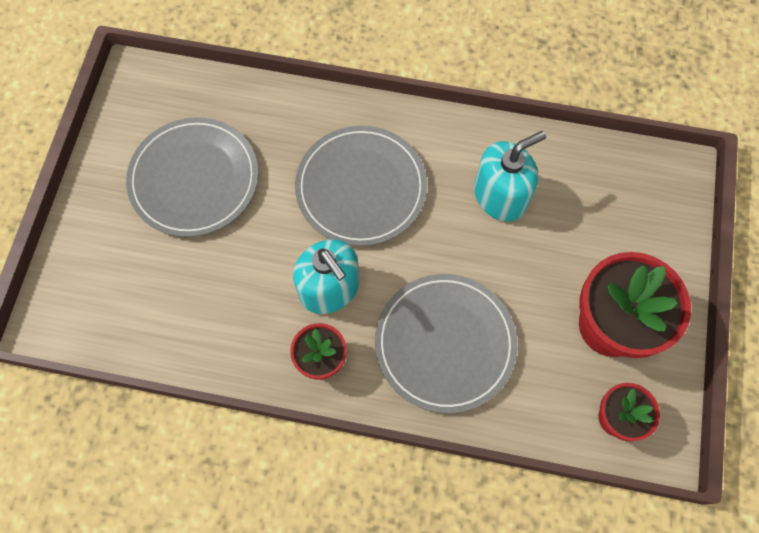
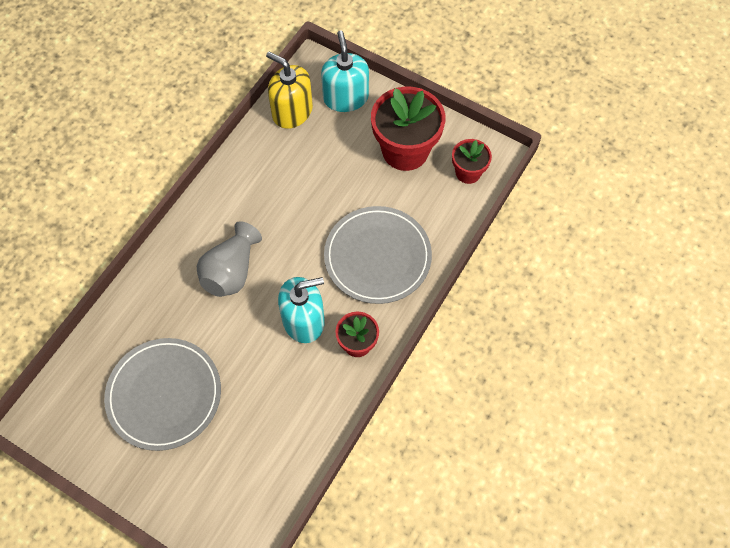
camera: 70 degrees left, 5 degrees down
(361, 188) = (231, 271): grey plate -> grey vase
(500, 196) = (282, 180): turquoise soap dispenser -> turquoise soap dispenser (345, 97)
(600, 171) = (292, 111): none -> yellow soap dispenser

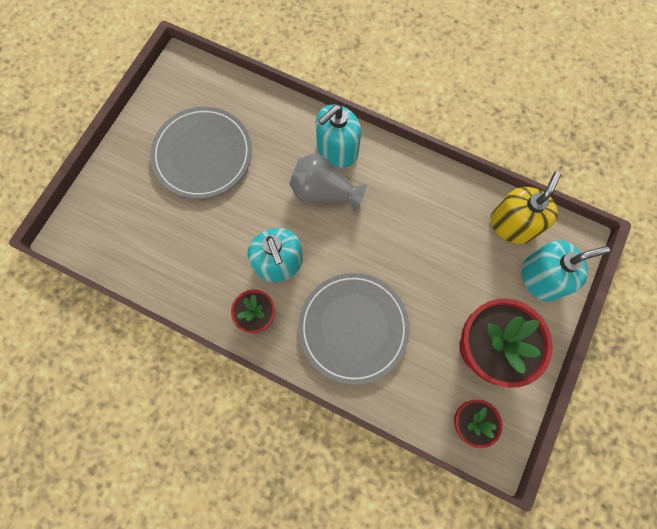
camera: 85 degrees right, 10 degrees up
(185, 255) = (337, 149): none -> turquoise soap dispenser

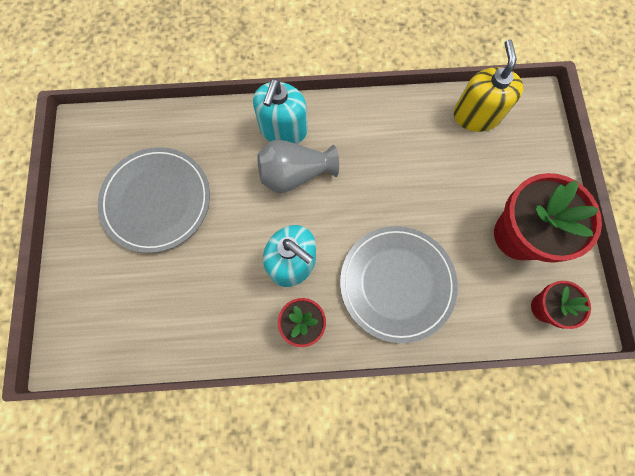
camera: 30 degrees left, 0 degrees up
(541, 277) = (527, 148): turquoise soap dispenser -> none

